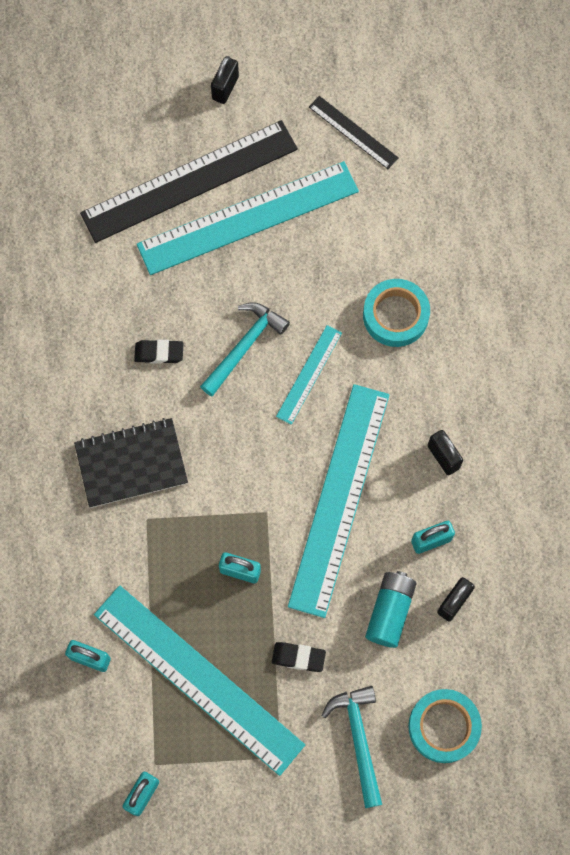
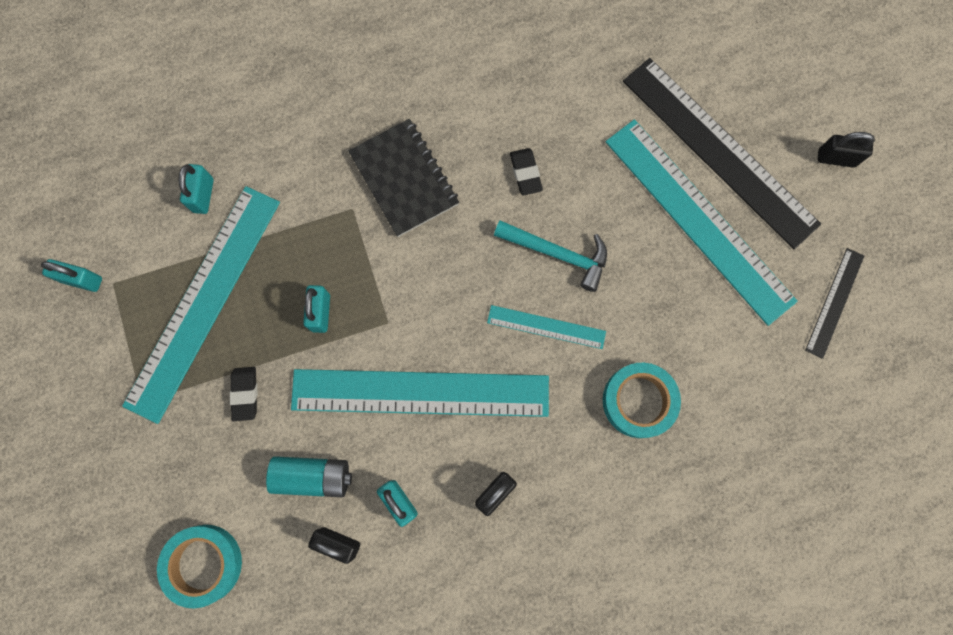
camera: 75 degrees right, 5 degrees up
(358, 740) = (173, 477): turquoise hammer -> none

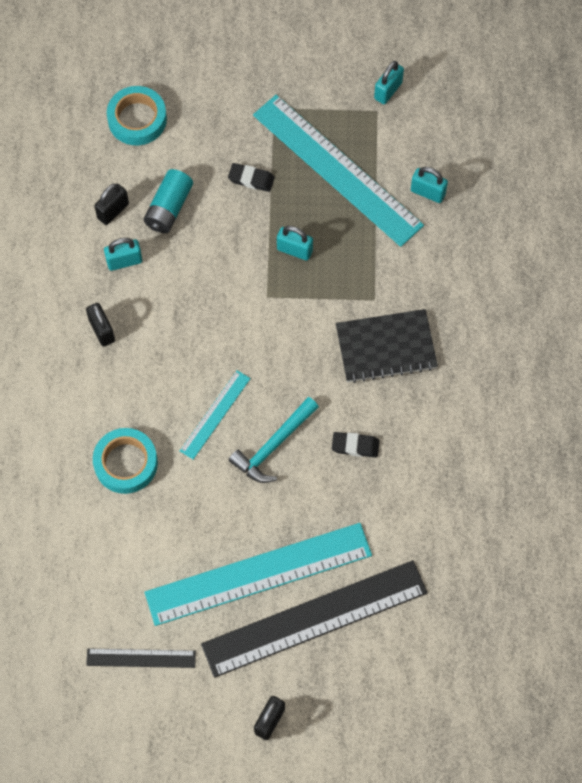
camera: 110 degrees right, 10 degrees down
(420, 392) = (201, 302): turquoise ruler -> none
(834, 302) = (141, 658): black ruler -> black ruler turned 45 degrees counterclockwise

